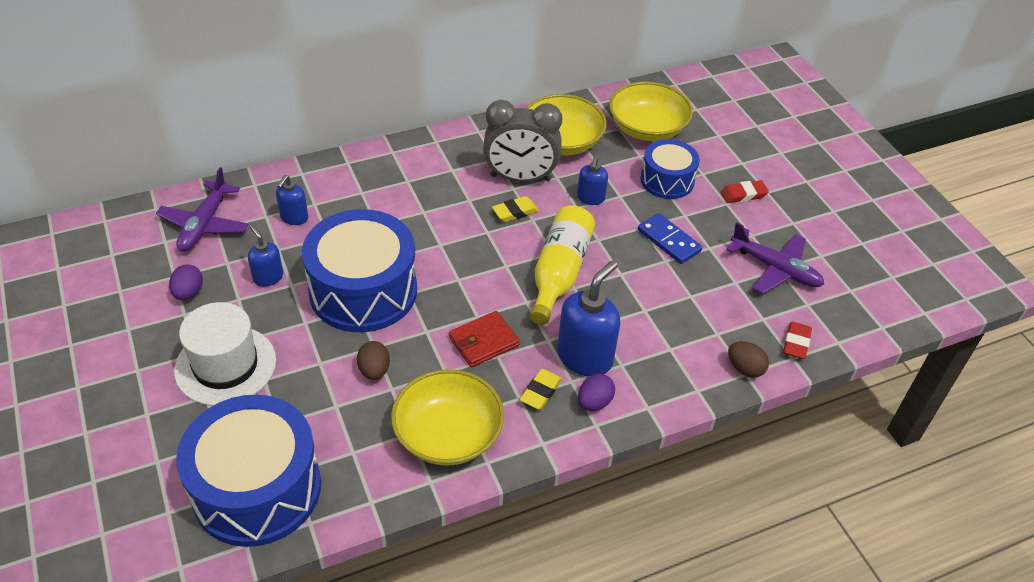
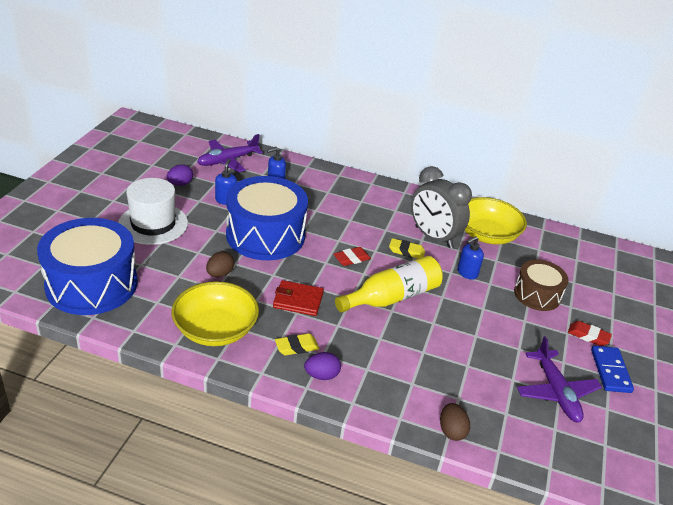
camera: 40 degrees right, 10 degrees down
(585, 357) = (348, 349): blue soap dispenser -> none
(647, 128) = (560, 260): yellow bowl -> none
(667, 180) = (537, 295): blue drum -> brown drum
(669, 240) = (493, 326): blue domino -> blue domino (610, 371)
(796, 343) = (513, 444): red eraser -> red eraser (351, 259)

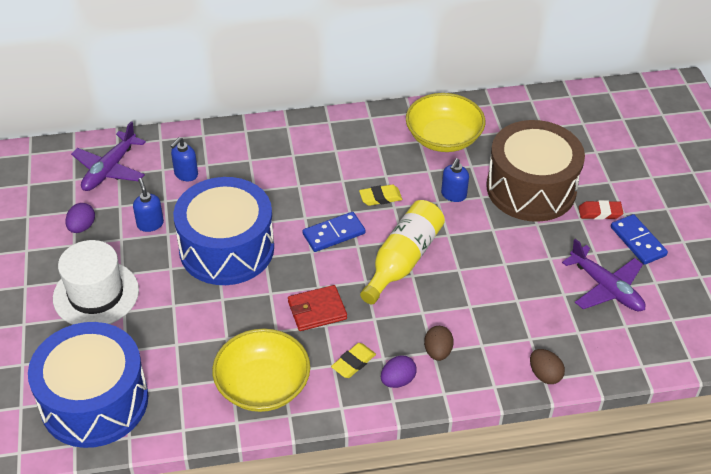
camera: 25 degrees left, 10 degrees up
(220, 274) = (216, 319): brown egg -> brown egg (437, 352)
(351, 259) = (334, 234): red eraser -> blue domino
(433, 237) = (395, 166): grey clock -> none
(537, 295) = (531, 188): brown drum -> brown drum, size x1.76

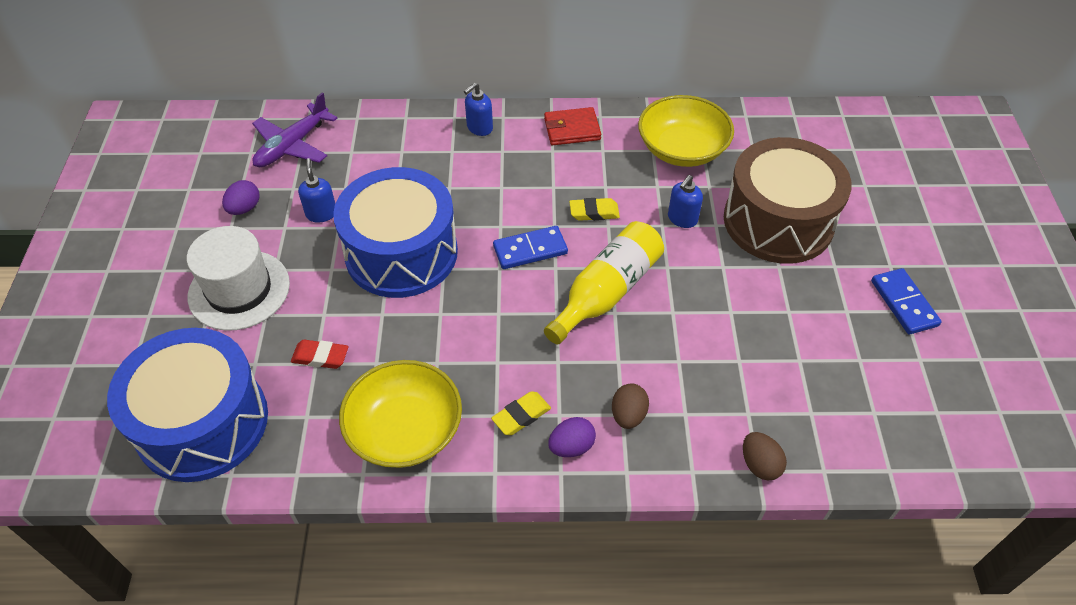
camera: 10 degrees right, 5 degrees up
(186, 174) = (375, 160): blue soap dispenser -> blue soap dispenser (479, 128)
(317, 310) = (491, 342): red wallet -> red wallet (572, 129)
(600, 212) = (860, 261): red eraser -> red eraser (320, 357)
(606, 288) = (855, 359): purple plane -> none

